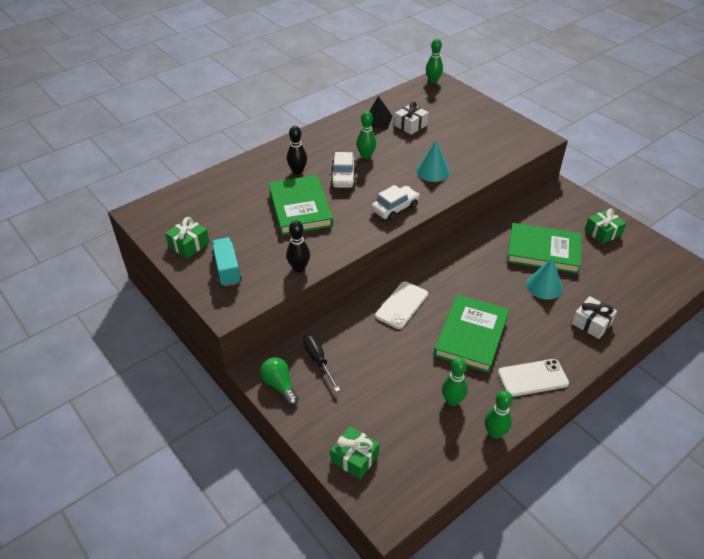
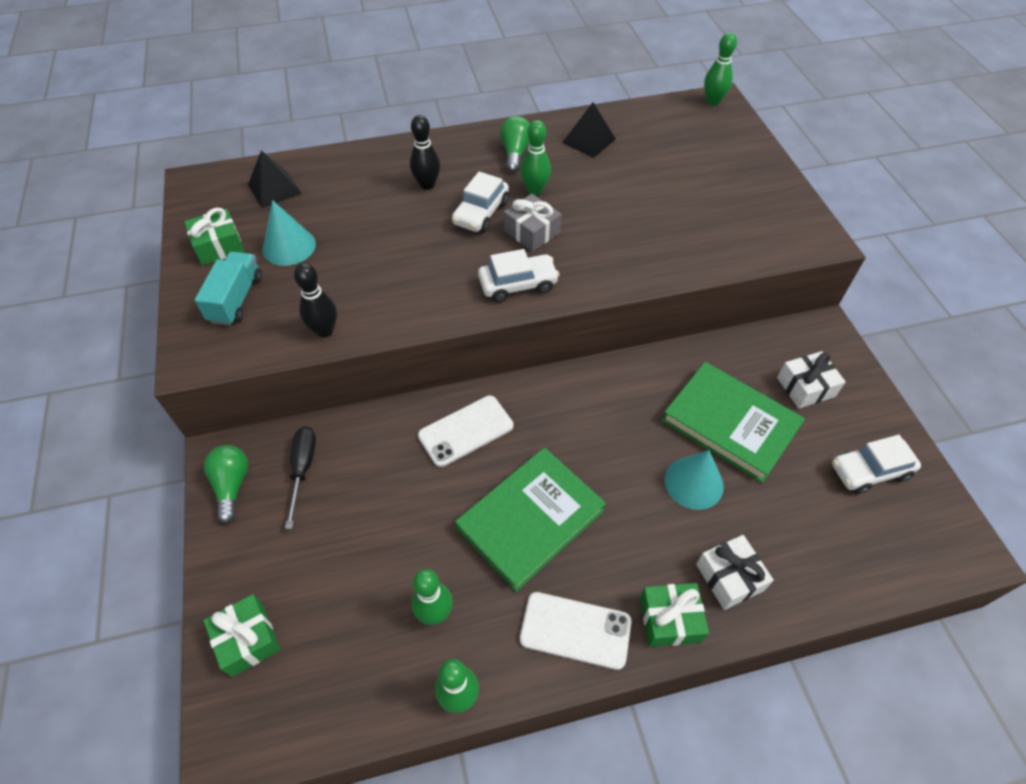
camera: 25 degrees right, 10 degrees up
(198, 201) = (274, 189): none -> black pyramid
(300, 208) = (391, 240): green book -> none
(338, 139) = (515, 153): none -> green light bulb
(381, 179) = (532, 232): none -> grey gift
(410, 125) = (632, 161): white gift -> white gift (805, 387)
(433, 171) = (614, 243): turquoise cone -> turquoise cone (289, 246)
(603, 232) = (849, 428): green gift -> green gift (670, 619)
(625, 249) = (869, 471): none -> white car

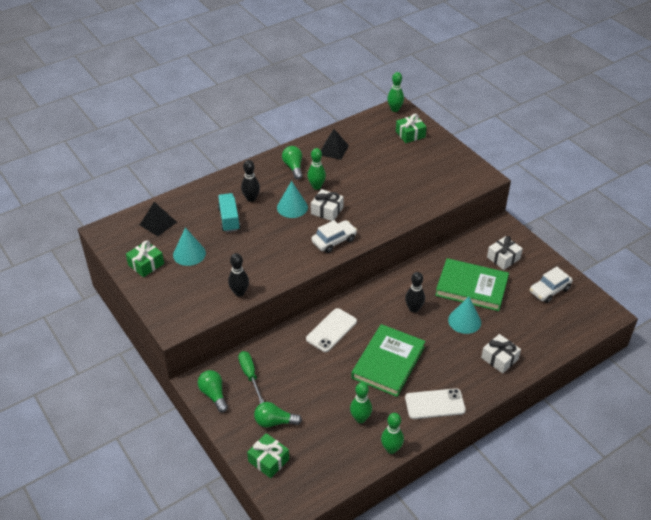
camera: 20 degrees left, 10 degrees down
(236, 299) = (177, 290): turquoise truck -> turquoise truck (229, 219)
(295, 568) = (274, 422): none -> green light bulb
(303, 469) = (250, 375): black screwdriver -> green screwdriver
(481, 213) = (292, 207): white car -> turquoise cone
(532, 232) = (327, 210): grey gift -> white gift
(616, 433) = (414, 308): none -> black bowling pin
(670, 619) = (478, 385): green gift -> green gift (410, 134)

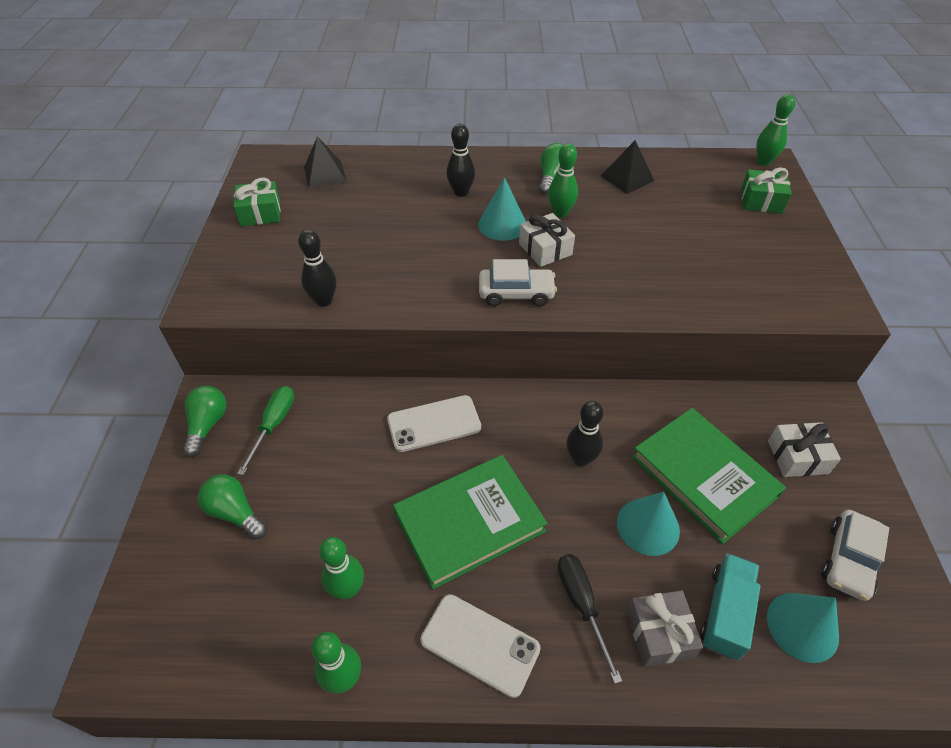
camera: 35 degrees right, 5 degrees up
(189, 254) = (319, 224): turquoise cone -> turquoise cone (802, 626)
(229, 219) = (409, 205): turquoise truck -> turquoise truck (725, 612)
(268, 460) = (170, 568): green gift -> none
(462, 366) = (581, 605): none -> black screwdriver
(499, 358) = (659, 633): white gift -> grey gift
(549, 290) = (848, 560): white car -> white car turned 60 degrees counterclockwise

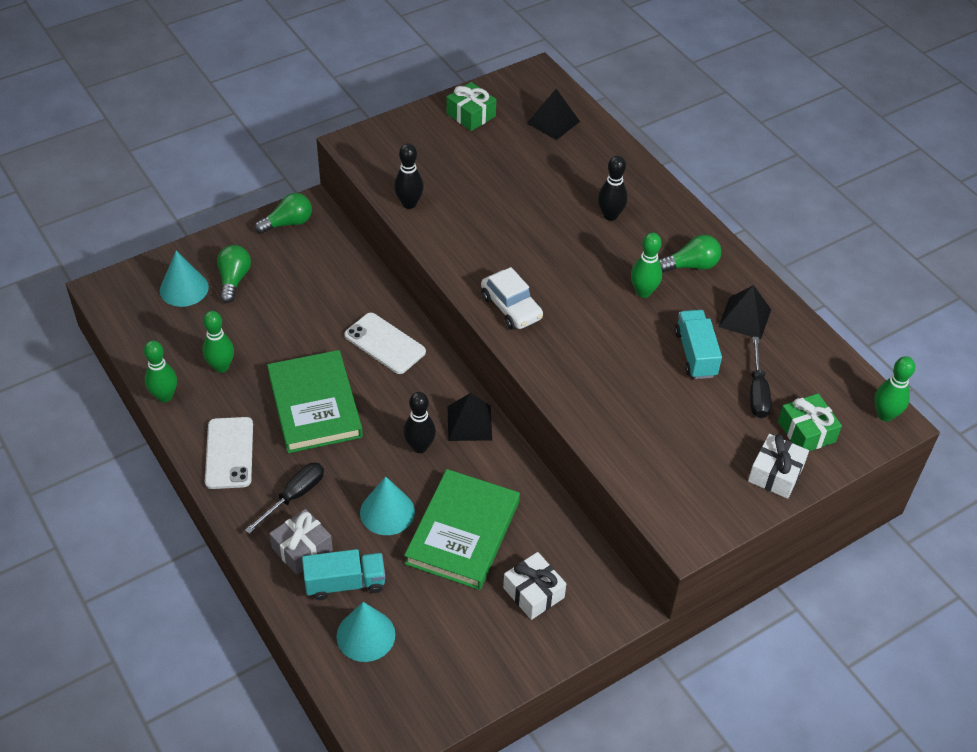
camera: 55 degrees right, 0 degrees up
(273, 425) = (314, 256): green screwdriver -> none
(469, 522) = (315, 405): green book -> green book turned 45 degrees clockwise
(502, 225) = (591, 261): turquoise cone -> turquoise cone (184, 288)
(545, 249) = (583, 302): white gift -> white gift (775, 474)
(575, 407) = (469, 423): none -> black pyramid
(647, 217) = (695, 354): none -> turquoise truck
(707, 205) = (757, 391): none -> black screwdriver
(848, 560) = (448, 653): white car -> none

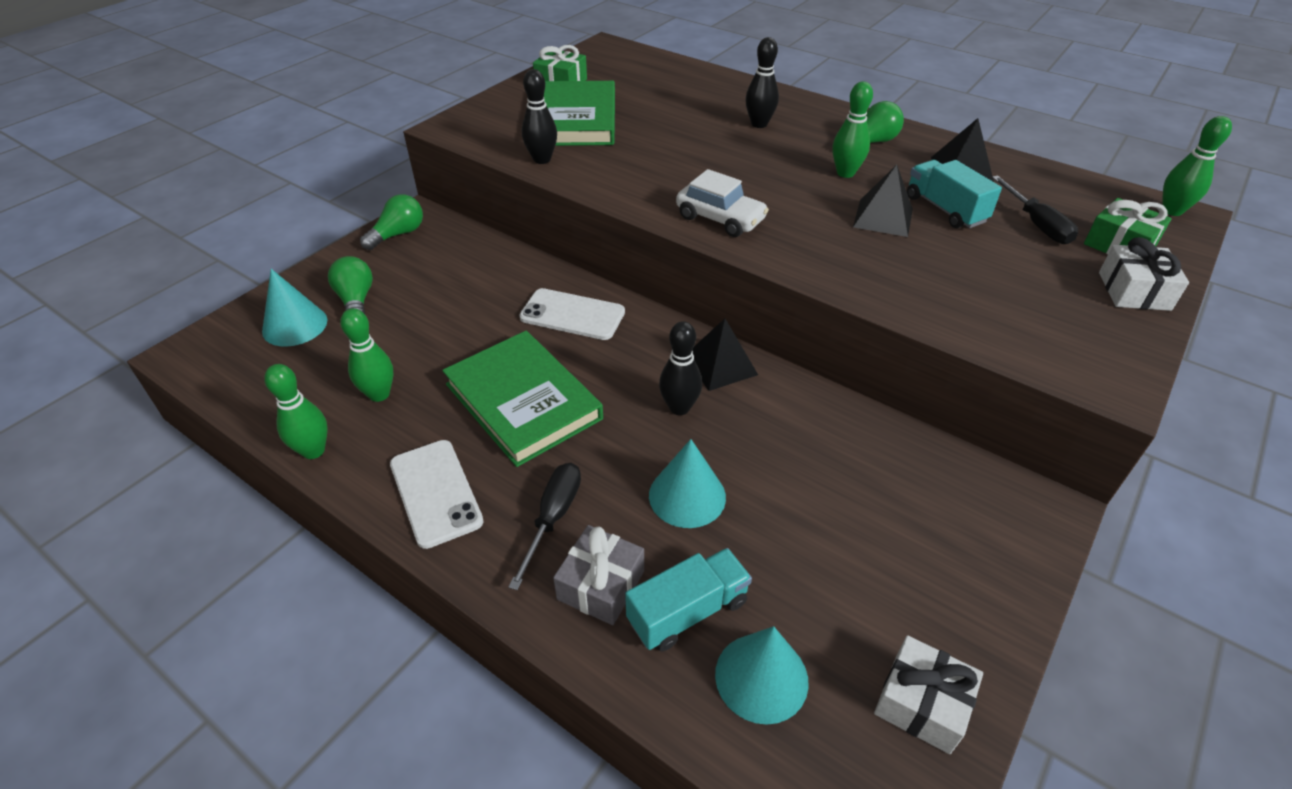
camera: 20 degrees left, 5 degrees down
(463, 532) = (797, 488): green book -> green book (576, 119)
(533, 593) = (933, 531): white gift -> white gift (922, 703)
(553, 122) = (647, 72): black pyramid -> black pyramid (883, 218)

